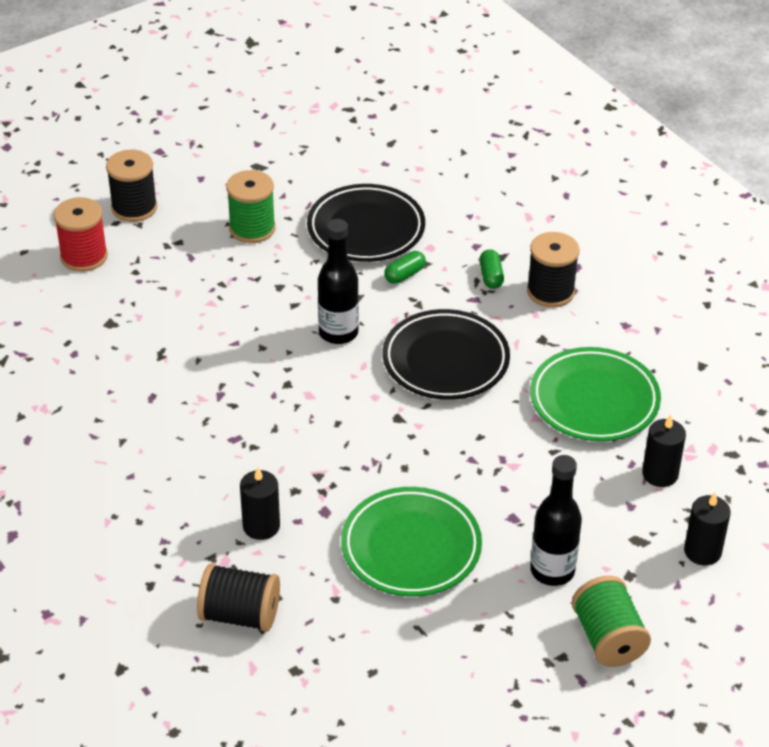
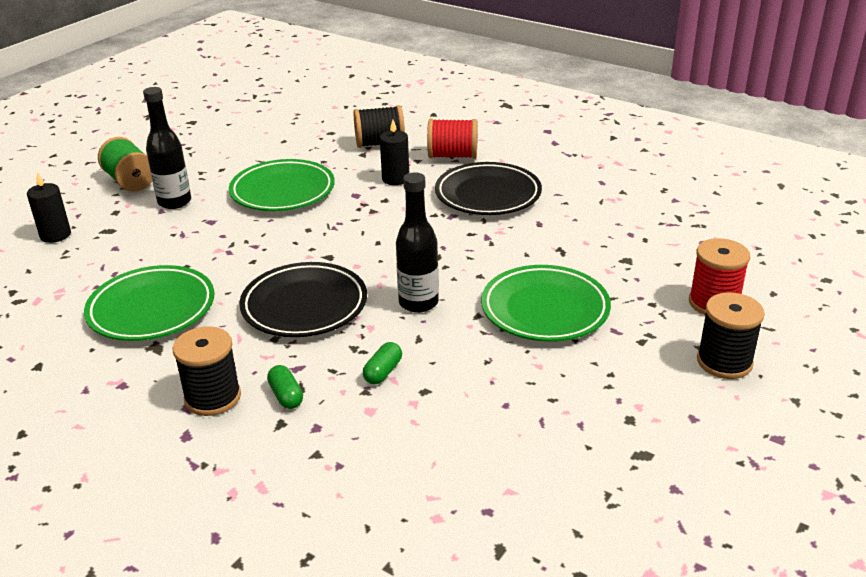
camera: 160 degrees right, 10 degrees down
(161, 550) = (453, 156): none -> red spool
(231, 293) = (545, 309): none -> green plate
(252, 228) = (580, 375): green spool -> none
(366, 229) = (455, 410): black plate -> black plate (488, 195)
(660, 474) = (88, 272): black candle -> none

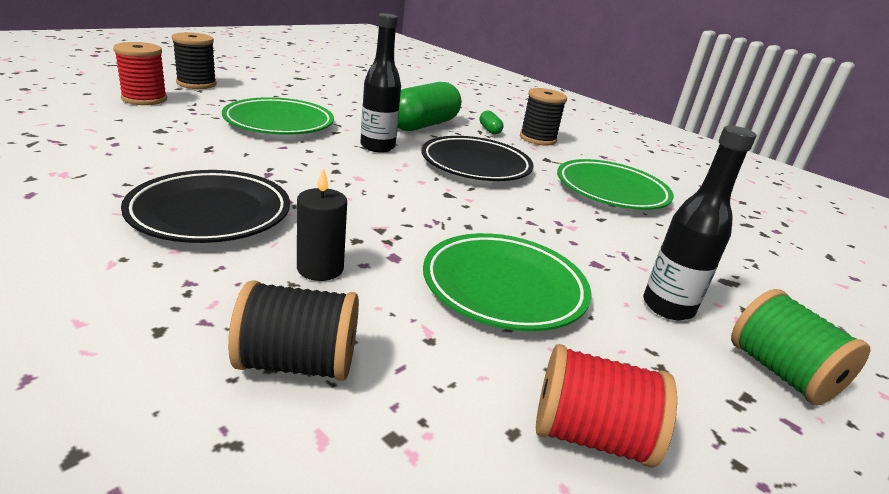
camera: 175 degrees left, 5 degrees down
(55, 235) = (794, 290): black candle -> none
(383, 372) = (423, 125): green capsule -> green capsule, size x2.37
(453, 156) = (184, 292): red spool -> red spool (590, 435)

